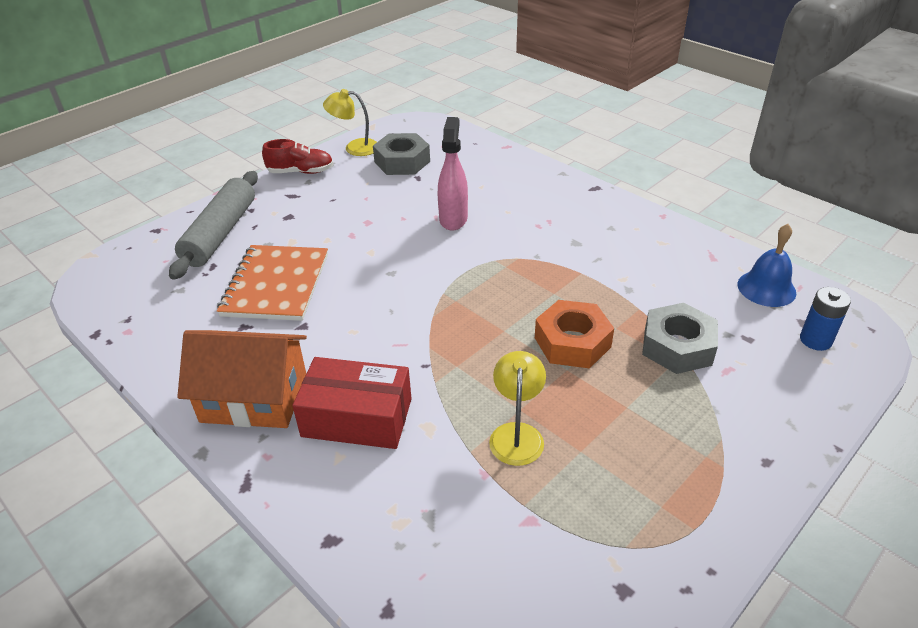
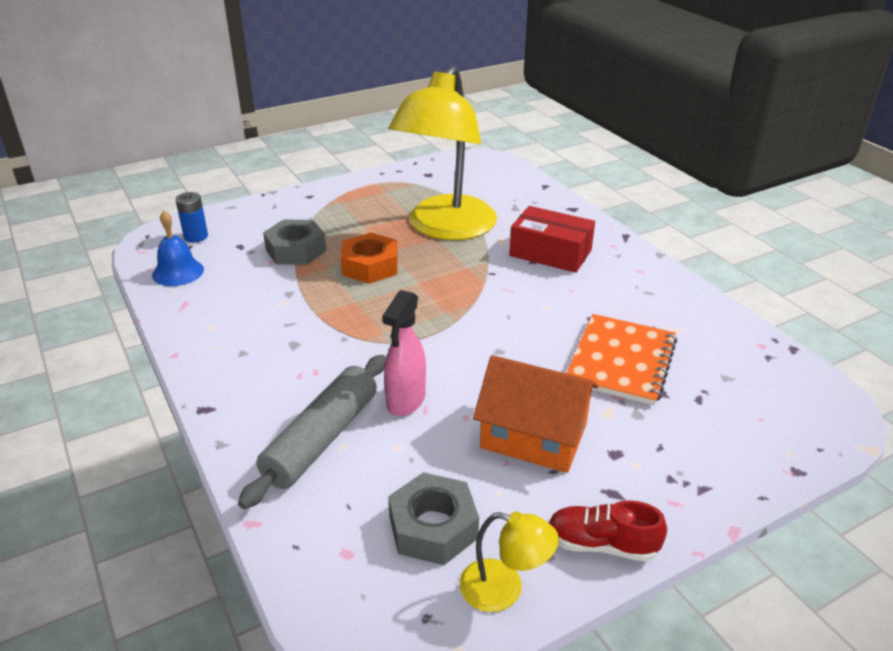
camera: 165 degrees left, 5 degrees down
(220, 233) = (703, 444): grey rolling pin -> grey rolling pin (322, 439)
(254, 398) = (628, 276): orange house -> orange house (534, 435)
(517, 434) = (445, 228): yellow lamp -> yellow lamp, size x2.46

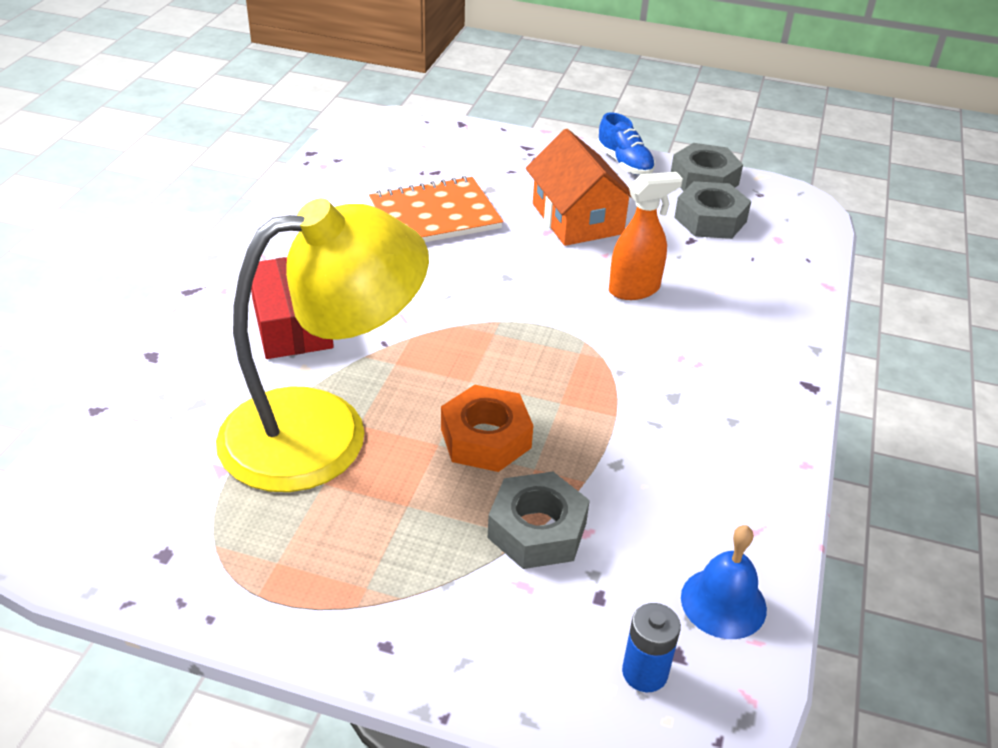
camera: 135 degrees left, 5 degrees up
(322, 439) = (730, 304): grey rolling pin -> none
(406, 401) = (634, 289): pink spray bottle -> orange spray bottle
(504, 589) = (704, 180): yellow lamp -> grey nut
(602, 544) = (624, 163): red shoe -> blue shoe

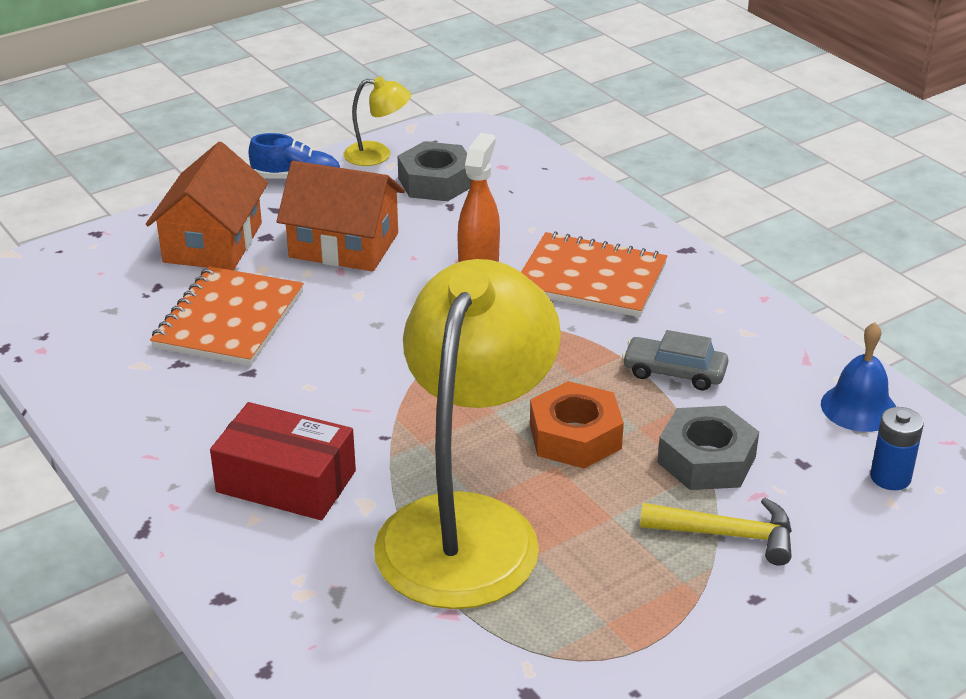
camera: 50 degrees left, 5 degrees down
(451, 589) = (727, 535): none -> yellow hammer
(508, 168) = (213, 242): none -> orange house
(631, 456) = (674, 372): none -> grey car
(696, 352) = (591, 278): none -> orange notebook
(704, 180) = (377, 155): grey nut -> yellow lamp

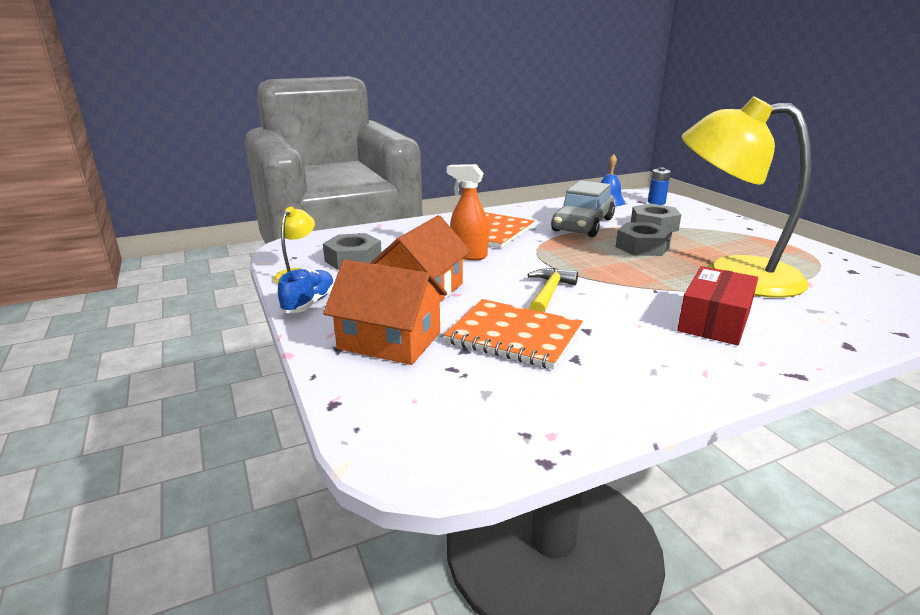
camera: 80 degrees left, 10 degrees down
(575, 436) = (642, 247): orange nut -> grey nut
(674, 372) = (582, 225): grey car -> grey car, size x1.84
(727, 535) = (708, 228): yellow hammer -> yellow hammer (549, 293)

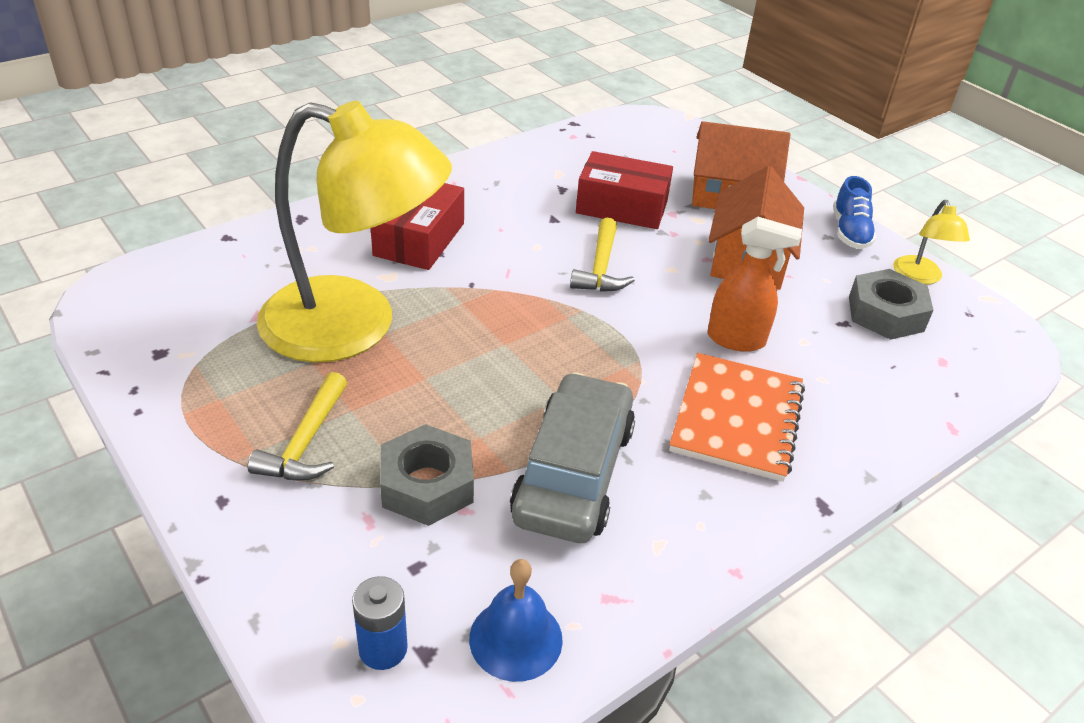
camera: 165 degrees right, 15 degrees up
(514, 336) = (622, 207): orange notebook -> red box
(642, 247) = (467, 393): grey nut -> none
(723, 238) = (306, 442): none -> yellow hammer

